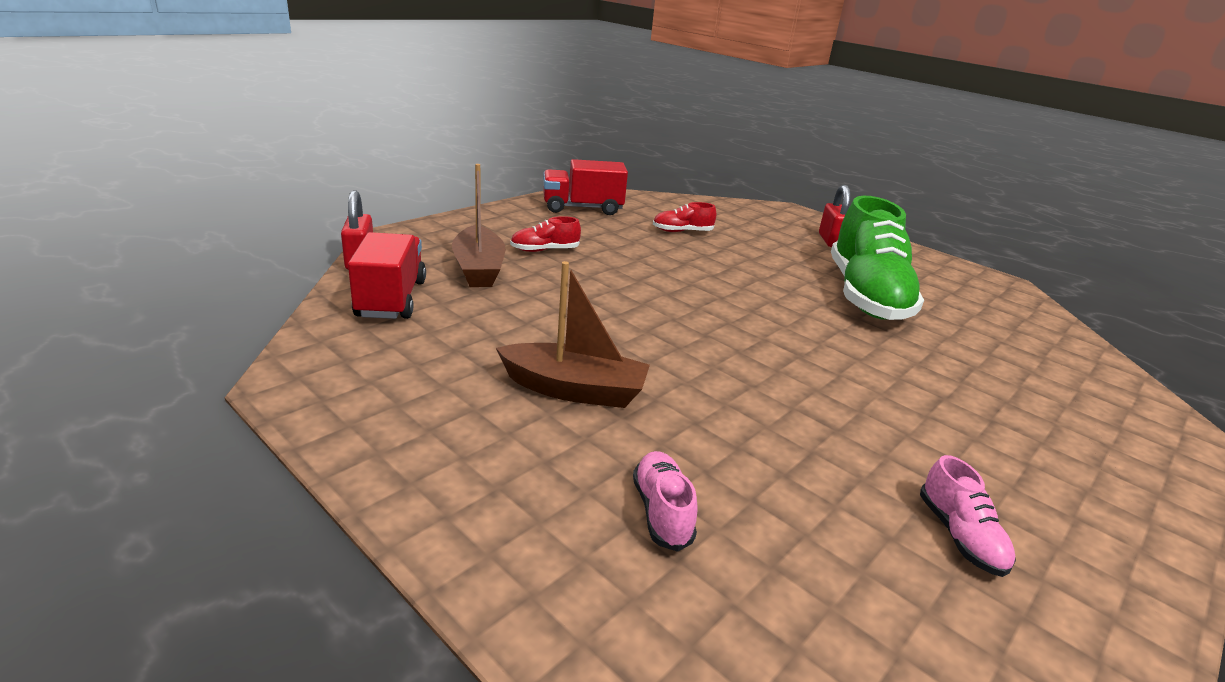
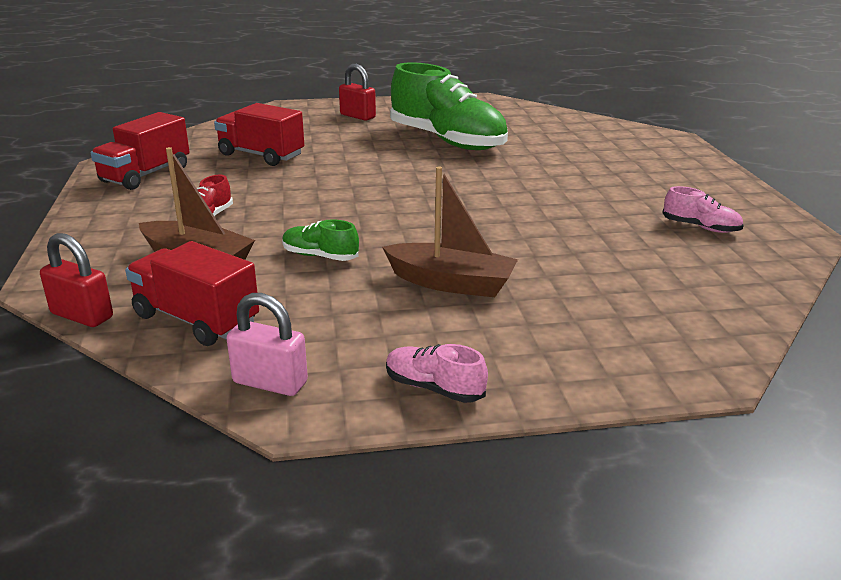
camera: 50 degrees left, 0 degrees up
(324, 358) = (270, 382): none -> pink padlock
(545, 312) = (320, 256): none -> green shoe
(575, 390) = (451, 283): brown boat -> brown boat turned 60 degrees clockwise
(661, 511) = (616, 301): pink shoe -> pink shoe (434, 388)
(682, 231) = (261, 155): red shoe -> red truck

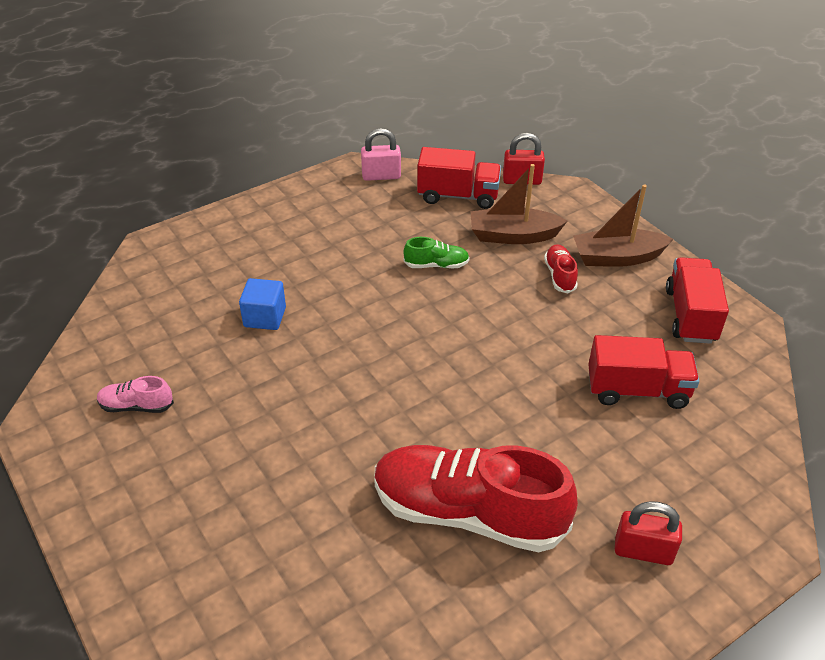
camera: 155 degrees right, 15 degrees up
(434, 388) = (298, 195): pink shoe -> none
(447, 141) = (468, 513): green shoe -> red shoe
(451, 283) = (328, 268): brown boat -> brown boat (617, 257)
(551, 258) = (265, 317): none -> blue cube

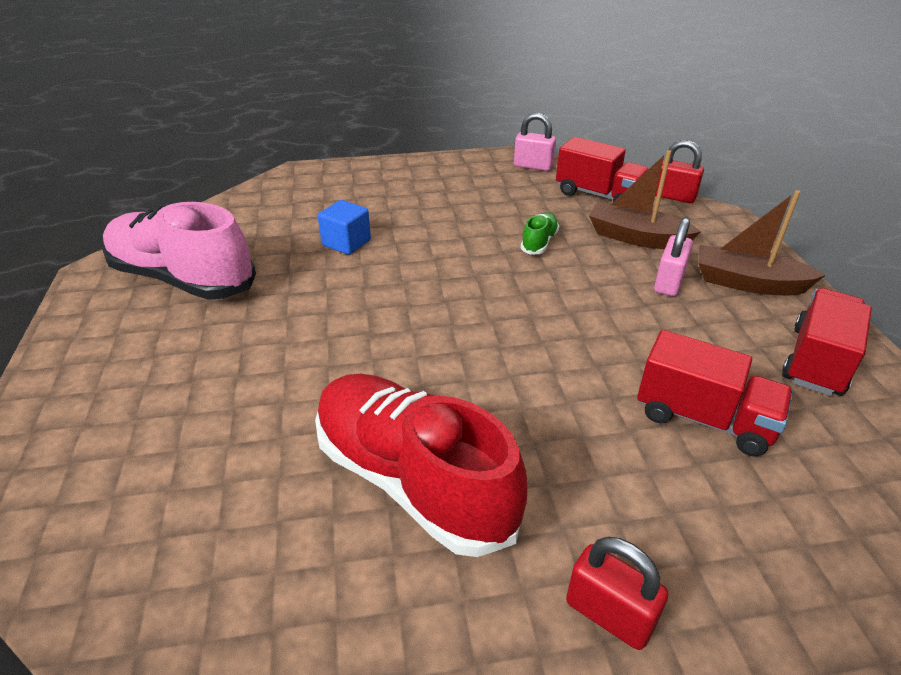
camera: 25 degrees right, 5 degrees down
(136, 406) = (183, 279): pink shoe -> pink shoe, size x2.37
(436, 265) = (539, 242): green shoe -> green shoe turned 90 degrees counterclockwise
(559, 275) = (668, 283): red shoe -> pink padlock

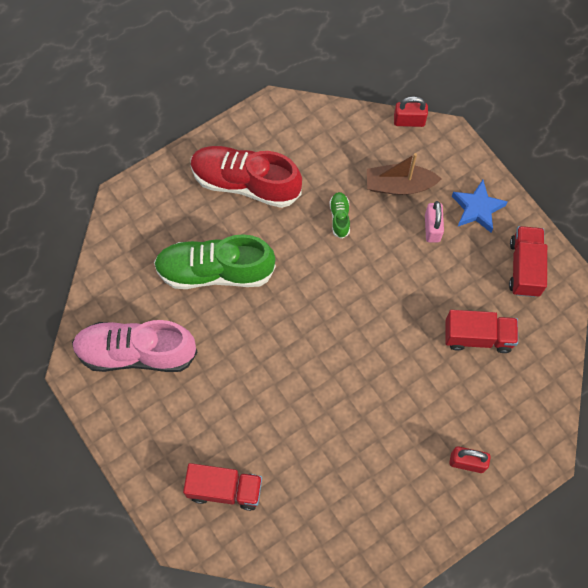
camera: 25 degrees left, 30 degrees up
(346, 243) = (215, 271): blue cube -> green shoe
(413, 480) = (360, 436): red shoe -> red shoe (245, 183)
(533, 166) = (294, 116): pink padlock -> none
(598, 195) = (357, 140): red truck -> red truck (225, 489)
(747, 283) = (477, 209): brown boat -> blue star

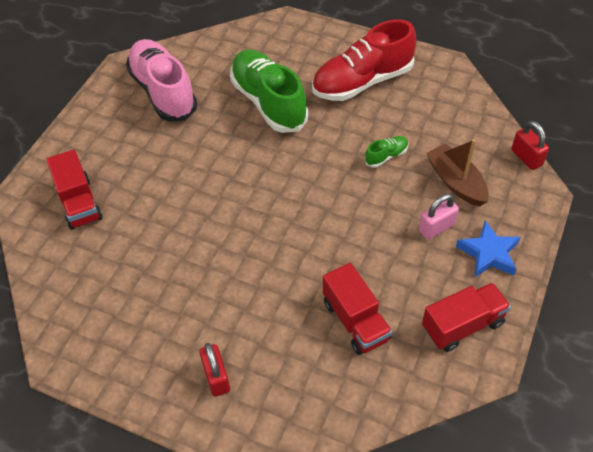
camera: 60 degrees right, 15 degrees down
(245, 183) = (362, 82): red shoe -> red shoe turned 105 degrees counterclockwise

